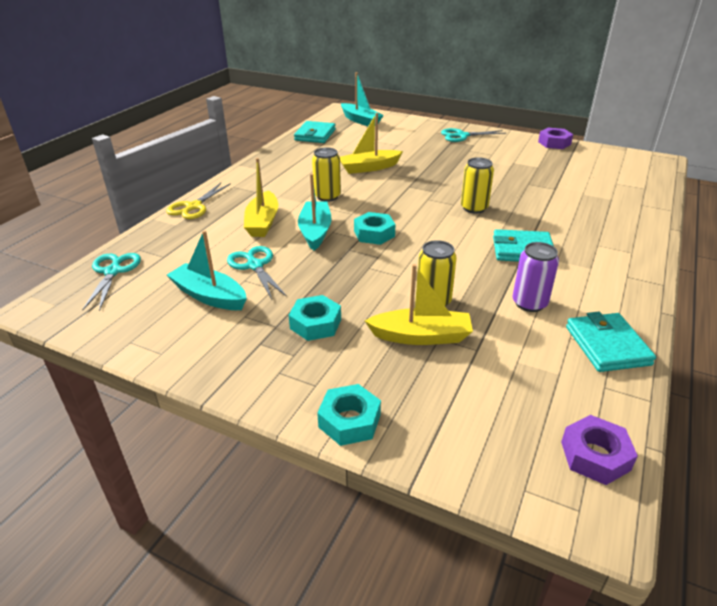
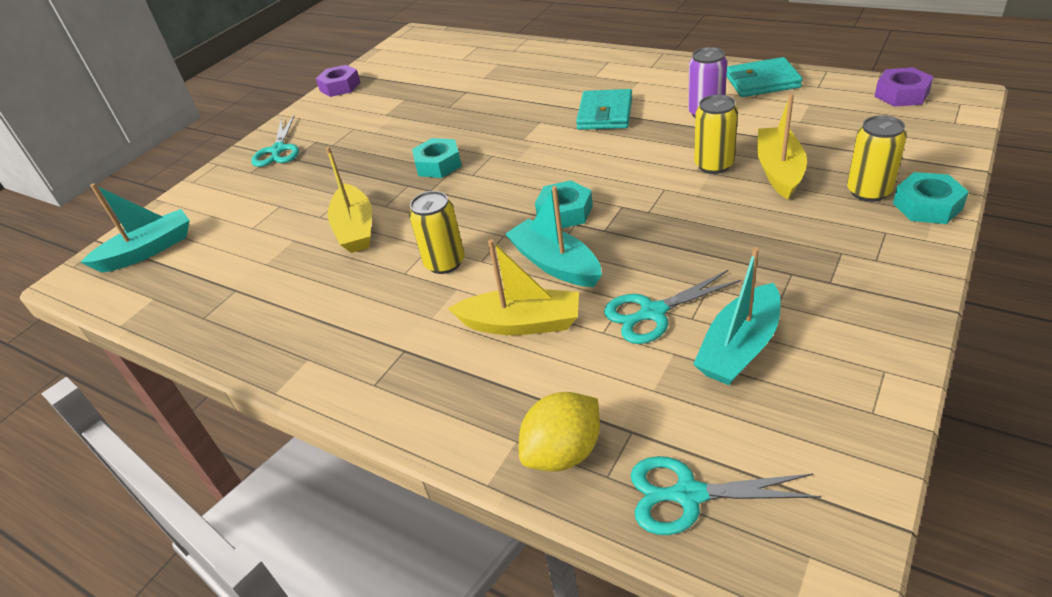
camera: 80 degrees left, 5 degrees up
(161, 237) = (563, 452): none -> yellow lemon
(194, 206) = (447, 428): yellow scissors -> none
(315, 135) = (182, 301): turquoise wallet -> none
(315, 231) = (555, 264): turquoise boat -> turquoise boat turned 45 degrees clockwise
(315, 324) = (778, 242): turquoise nut -> turquoise nut (438, 164)
(474, 208) = (505, 141): yellow can -> yellow can (868, 191)

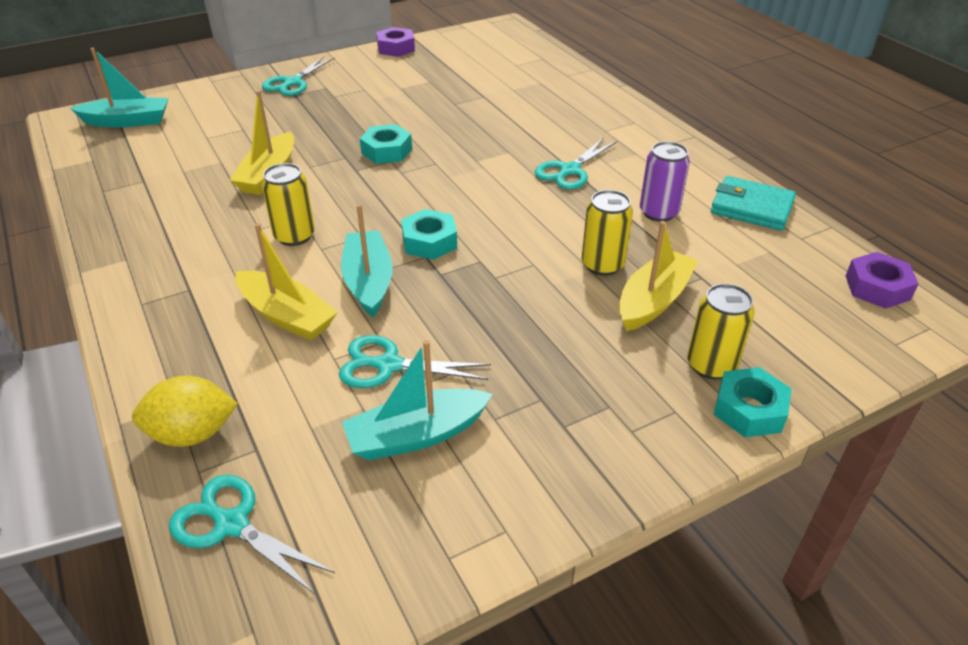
camera: 25 degrees right, 0 degrees up
(605, 114) = (570, 170): turquoise wallet -> turquoise scissors

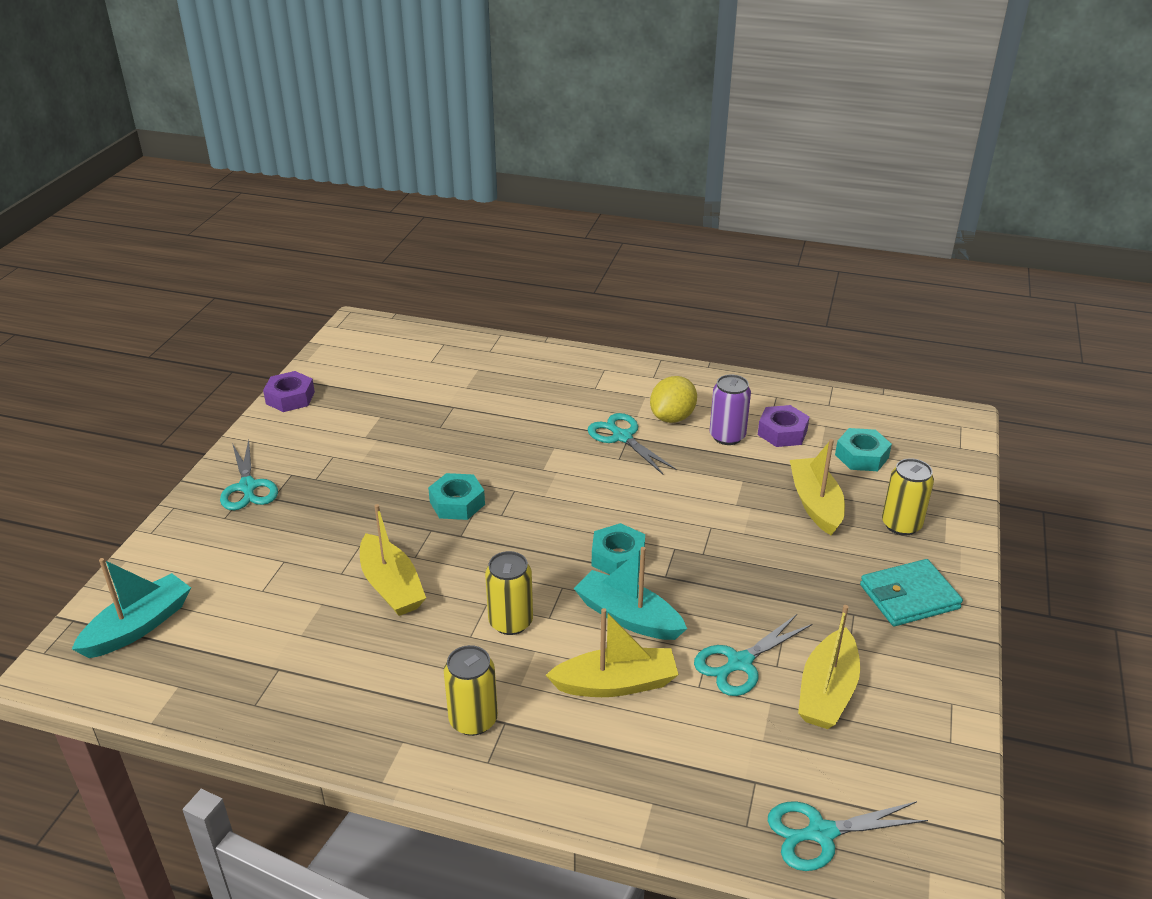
camera: 45 degrees left, 5 degrees down
(192, 434) = (700, 808): yellow lemon -> yellow lemon (672, 417)
(417, 435) = (827, 691): turquoise boat -> yellow boat
(570, 170) = (622, 437): turquoise scissors -> turquoise scissors turned 150 degrees clockwise
(602, 265) = (752, 498): yellow can -> yellow can (473, 720)
(749, 410) = (954, 538): turquoise nut -> turquoise nut (861, 456)
(751, 207) = (773, 398): turquoise wallet -> turquoise wallet (909, 597)
(877, 287) = (907, 415): purple nut -> purple nut (782, 432)

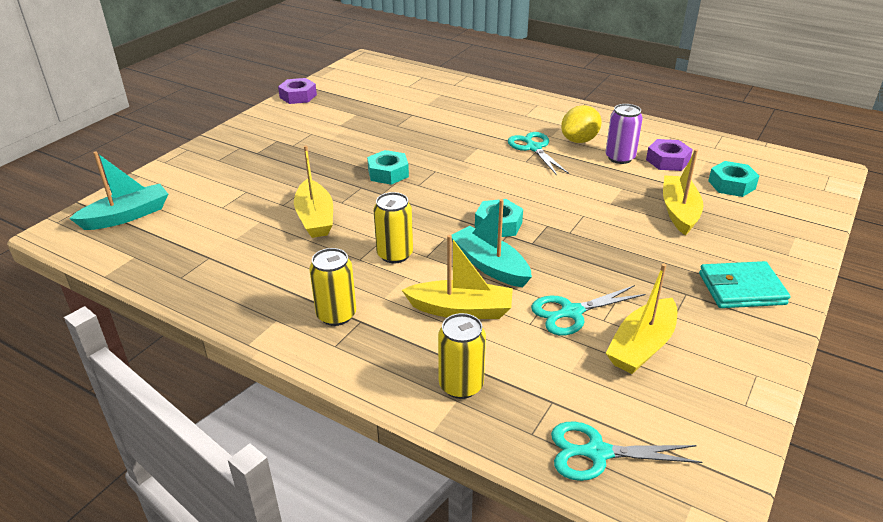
camera: 15 degrees right, 0 degrees up
(248, 487) = (243, 144): turquoise scissors -> none
(901, 525) = (751, 236): yellow can -> yellow can (461, 385)

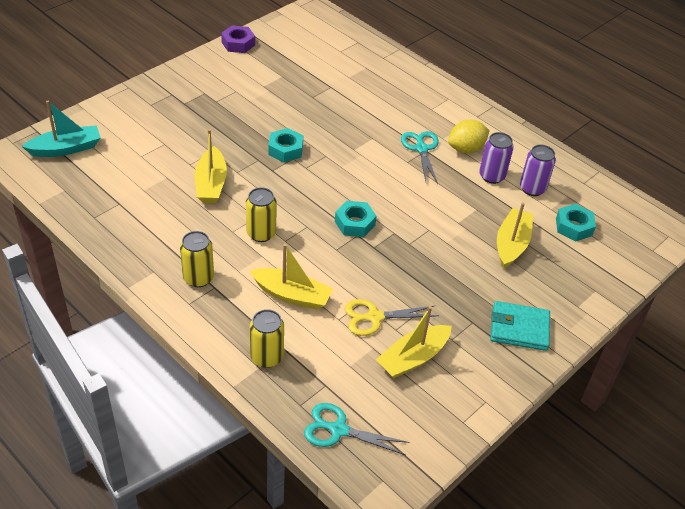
camera: 10 degrees right, 10 degrees up
(490, 266) = (331, 261): turquoise boat -> none
(572, 312) = (374, 317): turquoise scissors -> yellow scissors
(667, 161) = (532, 188): purple nut -> purple can

